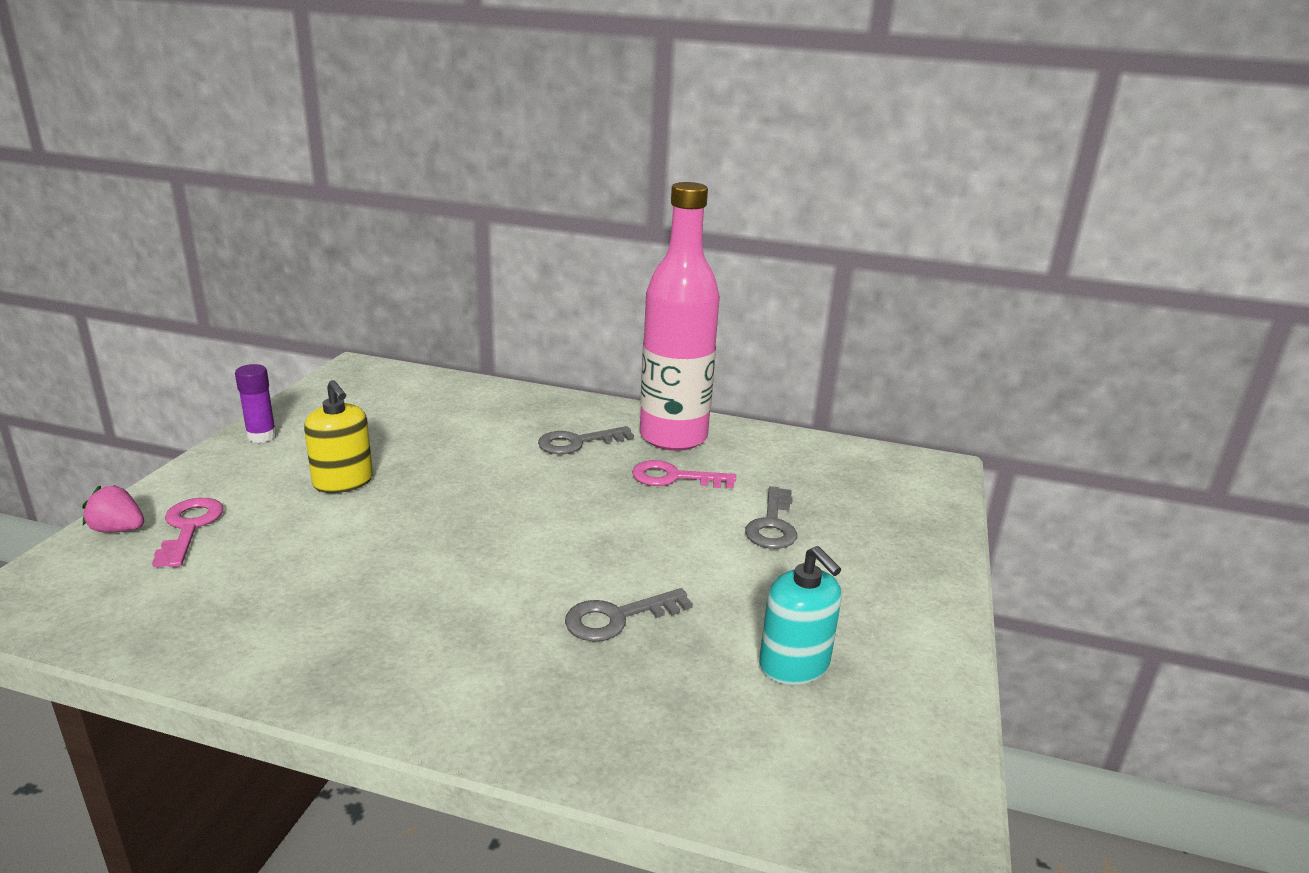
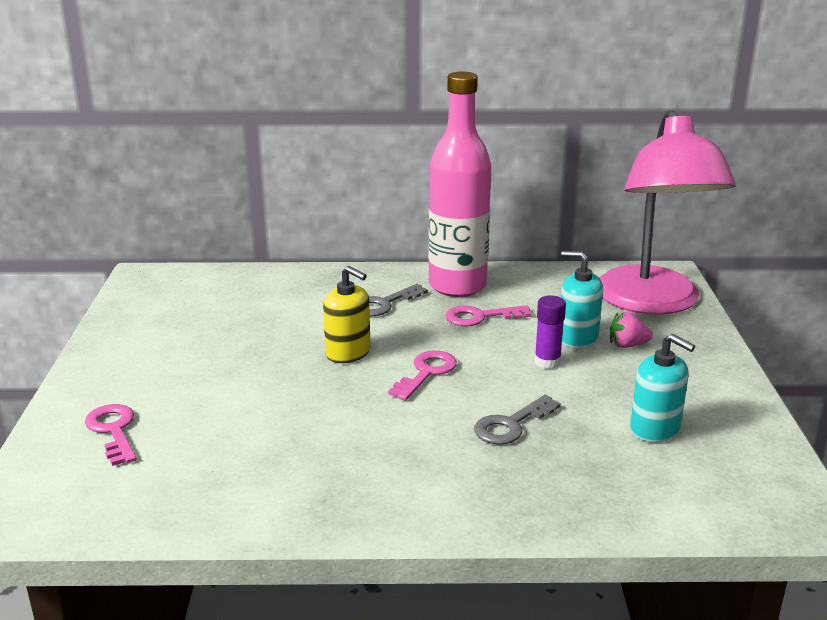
camera: 15 degrees left, 0 degrees up
(118, 529) = (51, 444): pink strawberry -> pink strawberry (627, 345)
(261, 436) = (108, 347): purple glue stick -> purple glue stick (547, 362)
(343, 482) = (214, 370): yellow soap dispenser -> yellow soap dispenser (348, 353)
(565, 531) = (426, 373): none -> pink key
(772, 525) = (577, 338): grey key -> turquoise soap dispenser
(894, 499) = (652, 302): none -> pink lamp

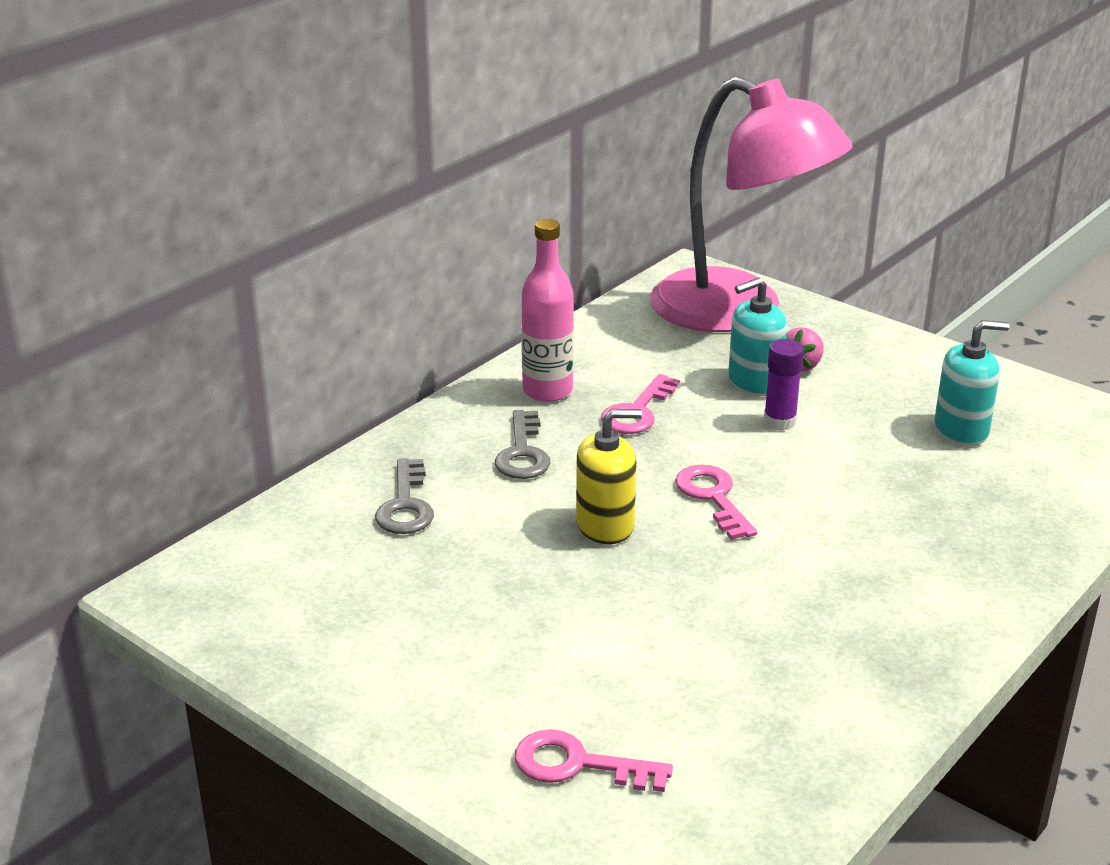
camera: 50 degrees left, 5 degrees up
(457, 286) = (547, 391): pink bottle -> pink bottle, size x0.62
(511, 425) = (871, 498): grey key -> grey key (405, 505)

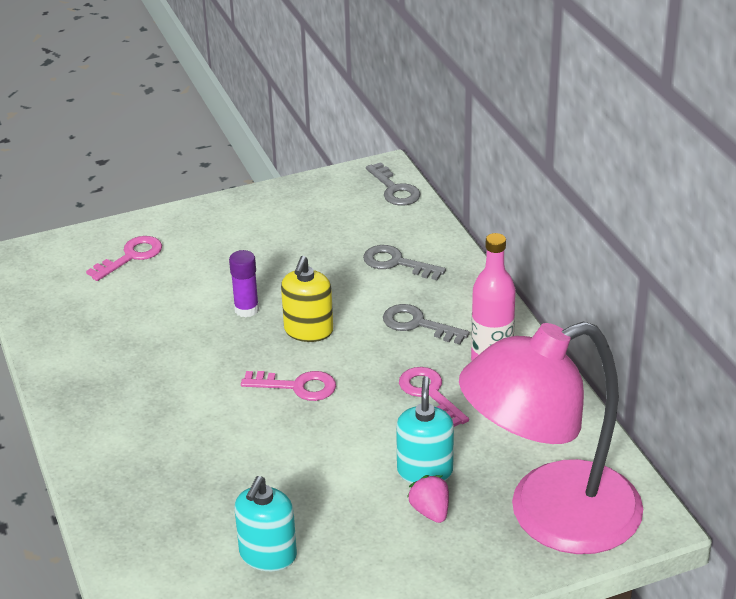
camera: 120 degrees right, 5 degrees up
(215, 563) = (394, 189): none -> grey key
(779, 421) = (360, 459): purple glue stick -> purple glue stick (246, 309)

